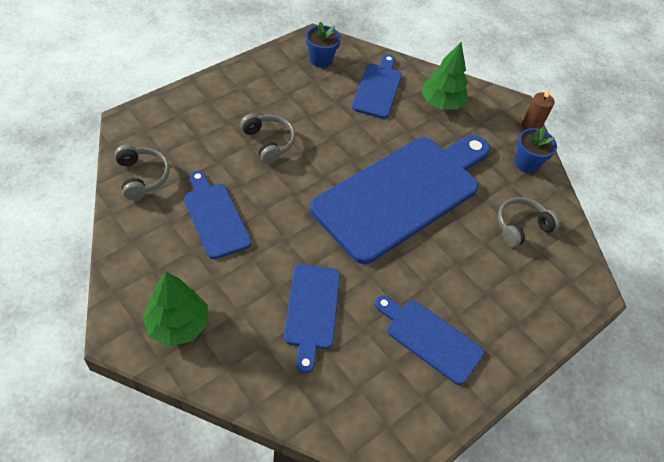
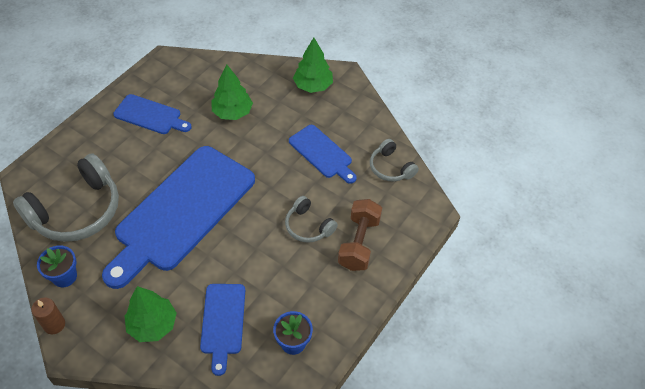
camera: 170 degrees right, 0 degrees up
(224, 113) = (359, 243): none -> brown dumbbell
(312, 310) = (232, 112): blue cutting board -> green tree
(521, 226) = (77, 211): grey headphones -> grey headphones, size x1.92

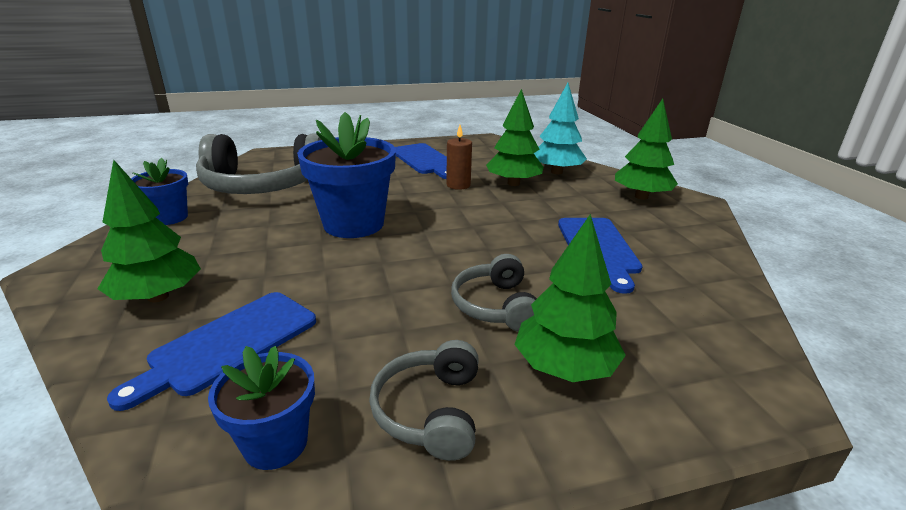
camera: 40 degrees right, 25 degrees down
(54, 324) = (90, 244): brown candle -> brown candle (458, 185)
(182, 211) = (353, 224): blue cutting board -> blue flower pot
(247, 82) = (556, 172): none -> turquoise tree
(359, 243) = (564, 368): brown dumbbell -> green tree
(390, 168) = (711, 304): grey headphones -> grey headphones (430, 411)

